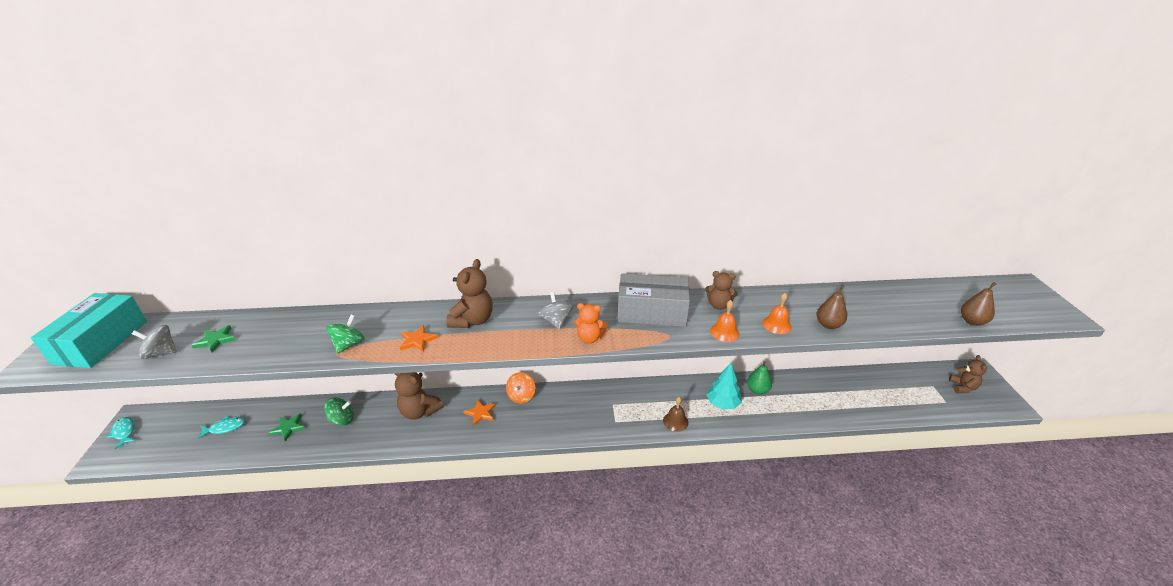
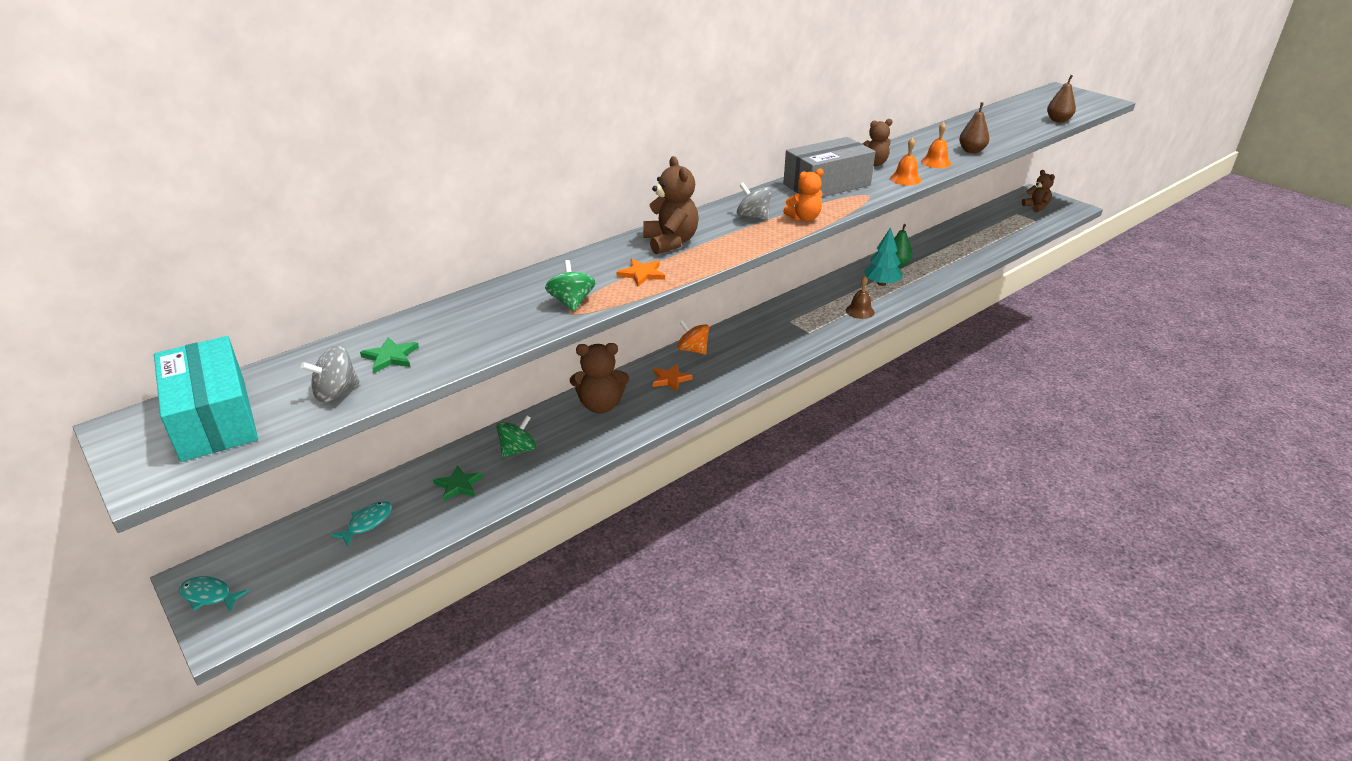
camera: 35 degrees left, 0 degrees up
(521, 396) = (693, 350): orange spinning top -> orange spinning top turned 150 degrees clockwise

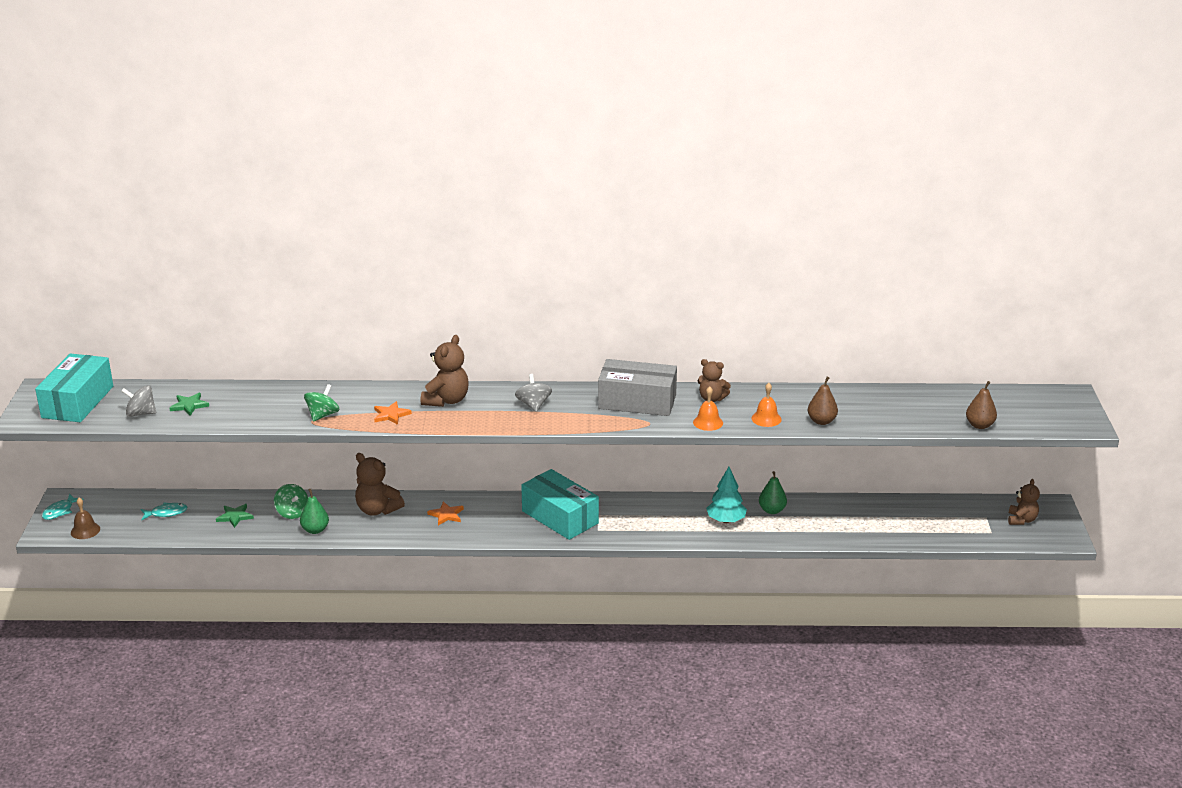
camera: 40 degrees right, 5 degrees down
(209, 595) = (60, 511): turquoise fish -> turquoise fish turned 120 degrees counterclockwise
(518, 450) = (292, 513): green spinning top -> green spinning top turned 60 degrees clockwise
(567, 454) = (315, 530): none -> green pear
(693, 350) = (493, 502): orange spinning top -> none
(765, 336) = (560, 517): none -> turquoise box
(804, 218) = (566, 421): orange teddy bear -> none
(860, 311) = (666, 533): brown bell -> brown bell (85, 530)

